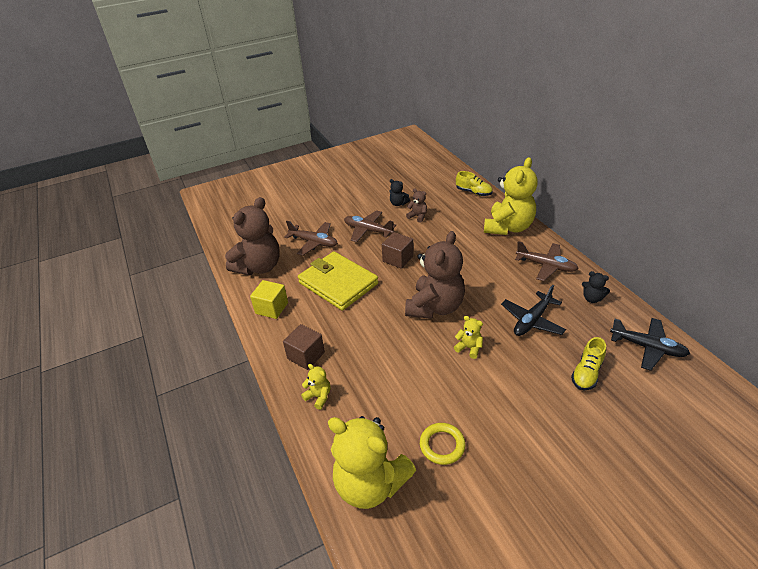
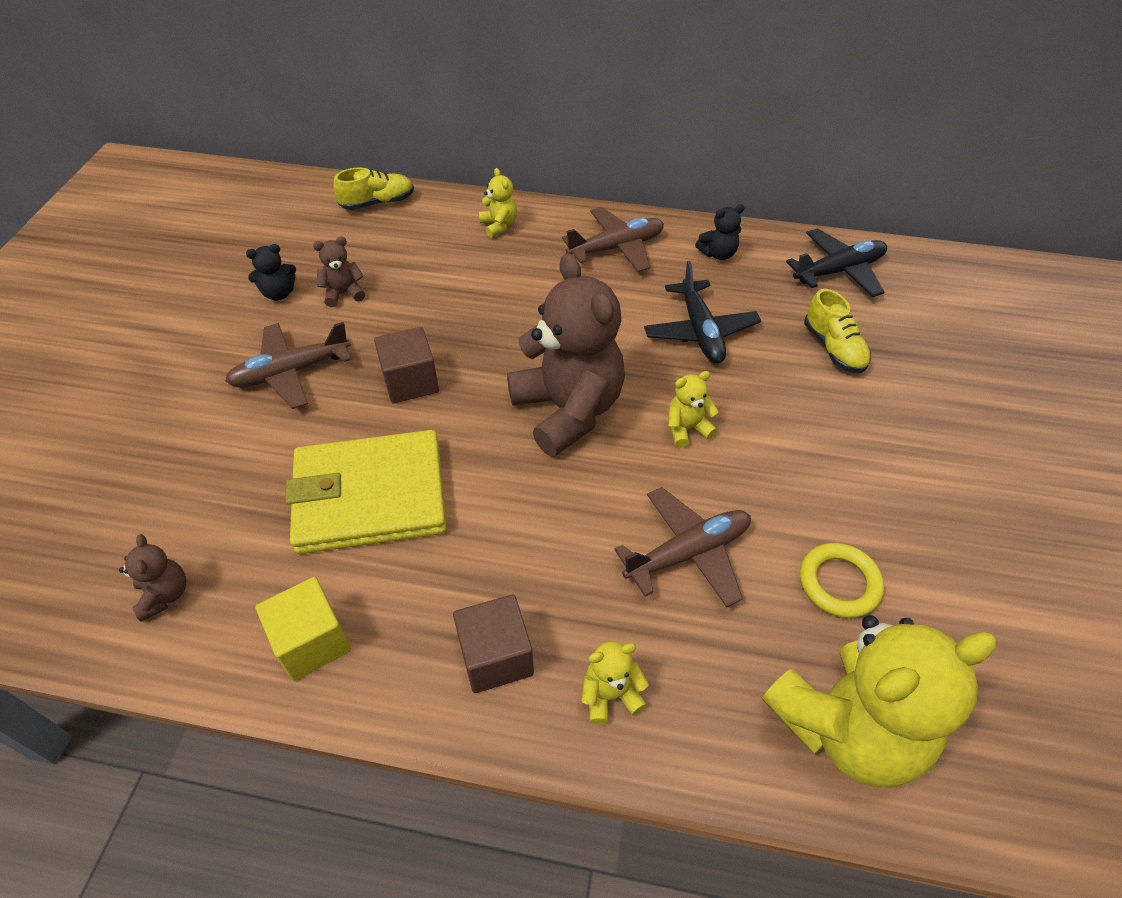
camera: 55 degrees left, 10 degrees up
(259, 267) = (164, 595): brown teddy bear -> brown teddy bear, size x0.42
(314, 242) = (216, 464): brown plane -> brown plane (688, 553)
(508, 227) = (499, 226): yellow teddy bear -> yellow teddy bear, size x0.42

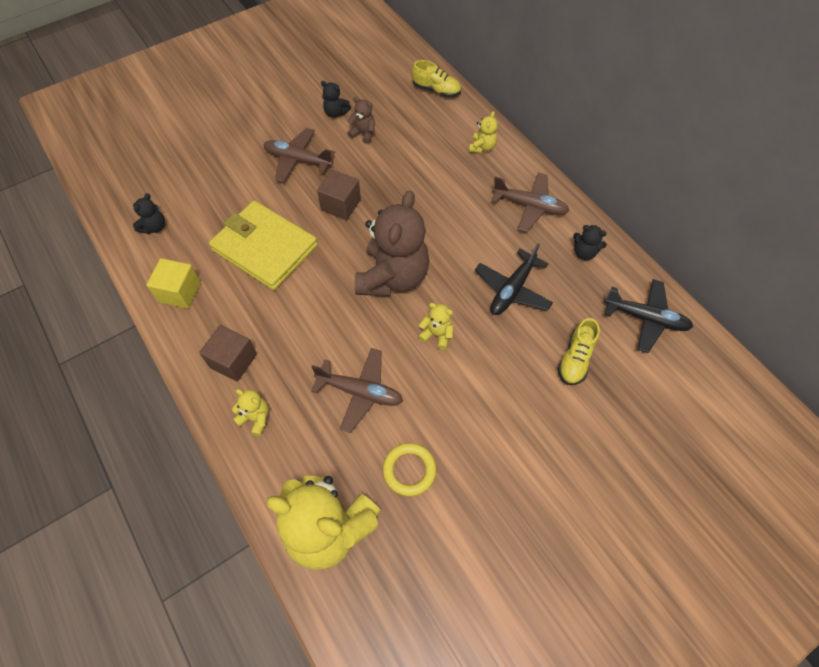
camera: 45 degrees right, 10 degrees up
(164, 595) = (154, 227): brown teddy bear -> black teddy bear

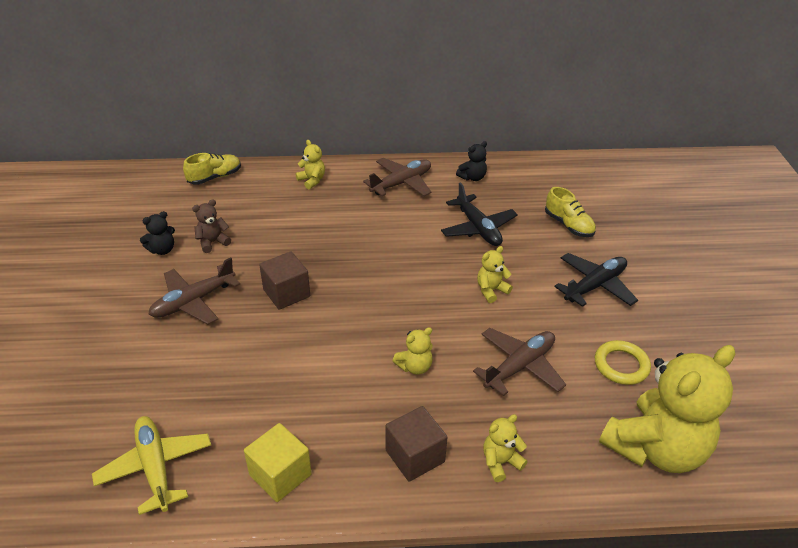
camera: 60 degrees left, 20 degrees down
(154, 227) = (155, 467): black teddy bear -> yellow plane
(265, 248) = (286, 372): yellow wallet -> none
(316, 321) = (415, 366): none -> yellow teddy bear
(393, 277) = (406, 292): brown teddy bear -> none
(645, 318) = (555, 177): black plane -> black plane (595, 286)

